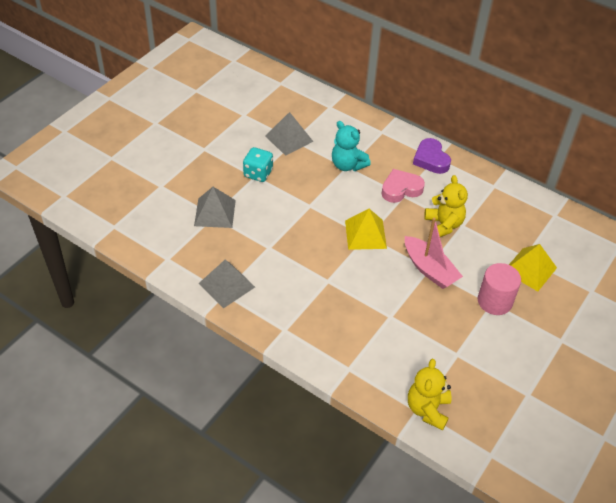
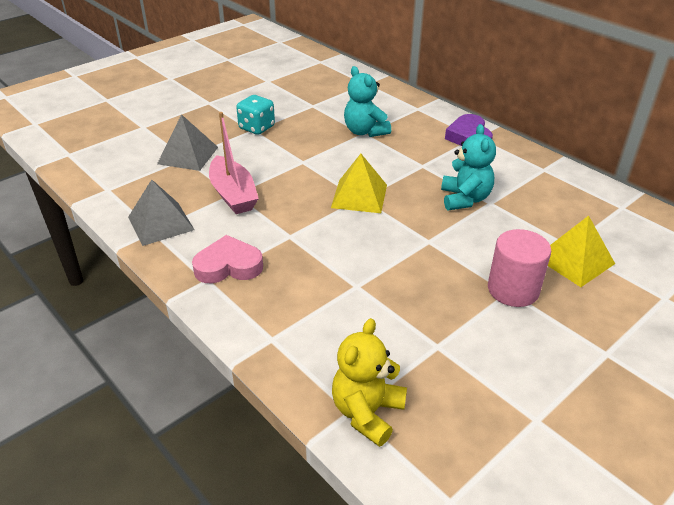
camera: 15 degrees right, 10 degrees down
(289, 138) = (307, 103): grey pyramid -> none
(401, 189) = (421, 159): pink heart -> pink heart (228, 266)
(429, 269) = (430, 242): pink boat -> pink boat (233, 194)
(443, 225) = (465, 199): yellow teddy bear -> turquoise teddy bear

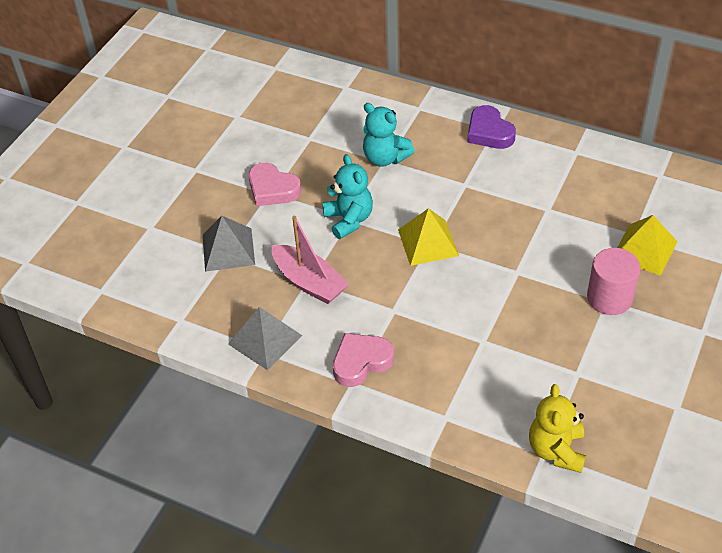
camera: 20 degrees left, 10 degrees up
(256, 128) = (272, 189): turquoise dice -> pink heart
(465, 199) = (524, 213): turquoise teddy bear -> turquoise teddy bear (349, 220)

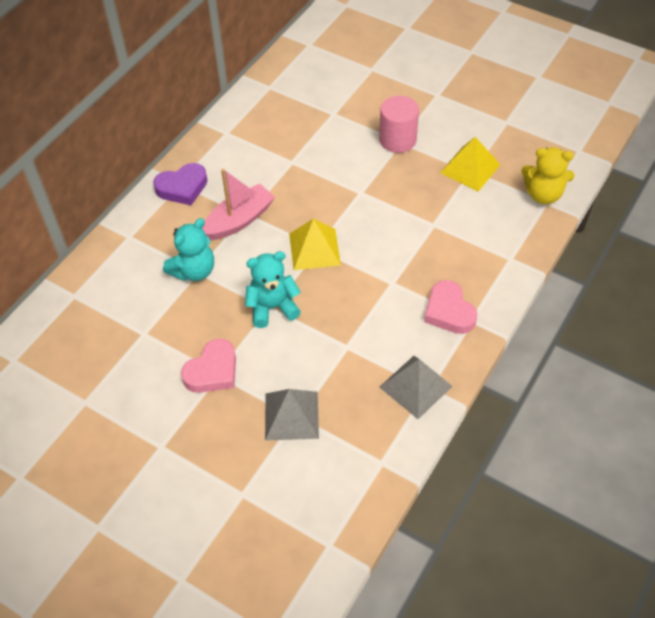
camera: 85 degrees left, 5 degrees up
(309, 282) = (348, 345): pink boat -> pink boat (239, 220)
(644, 249) = (350, 111): yellow pyramid -> yellow pyramid (470, 168)

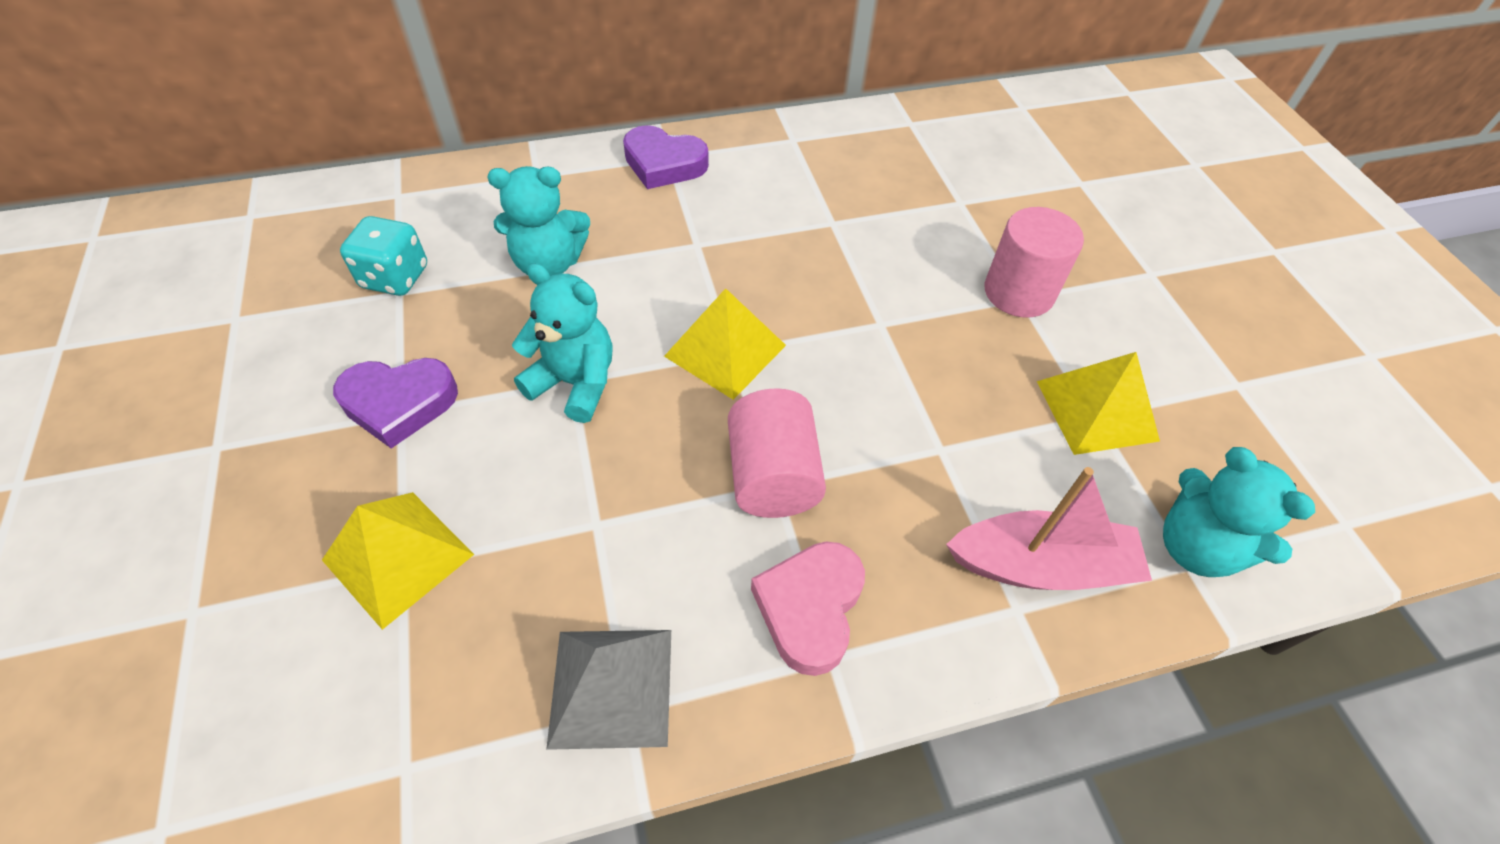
camera: 40 degrees right, 0 degrees up
(132, 329) = (395, 277): none -> turquoise dice
(212, 371) = (399, 403): pink heart -> purple heart
(239, 220) = (678, 245): pink boat -> pink boat (1041, 566)
(291, 415) = (398, 557): grey pyramid -> yellow pyramid
(387, 280) = (773, 476): none -> pink cylinder
(543, 194) = (1195, 547): yellow teddy bear -> turquoise teddy bear

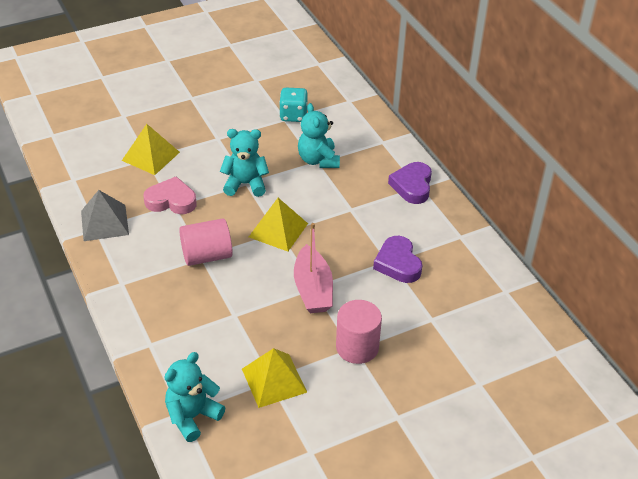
camera: 80 degrees right, 10 degrees down
(399, 403) = (222, 136): purple heart -> purple heart (398, 263)
(575, 383) = (245, 184): turquoise teddy bear -> turquoise teddy bear turned 105 degrees counterclockwise
(810, 608) = (142, 274): pink heart -> pink heart (171, 201)
(1041, 566) = (173, 353): pink boat -> pink boat (313, 289)

